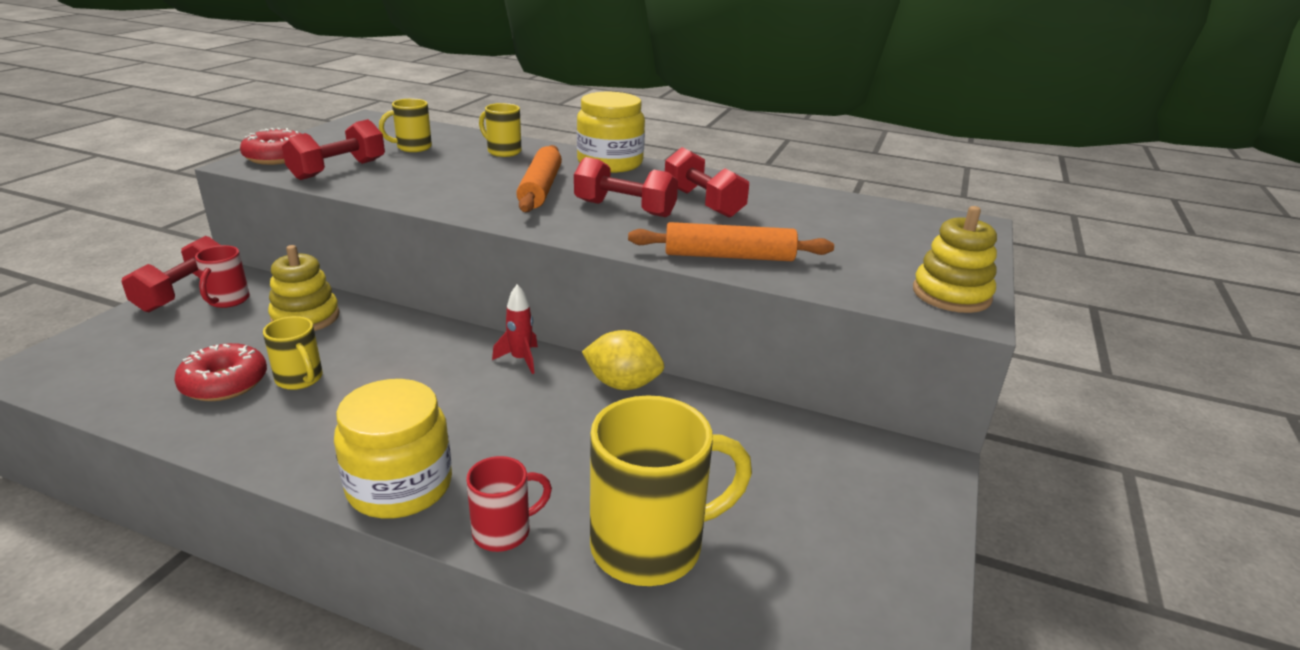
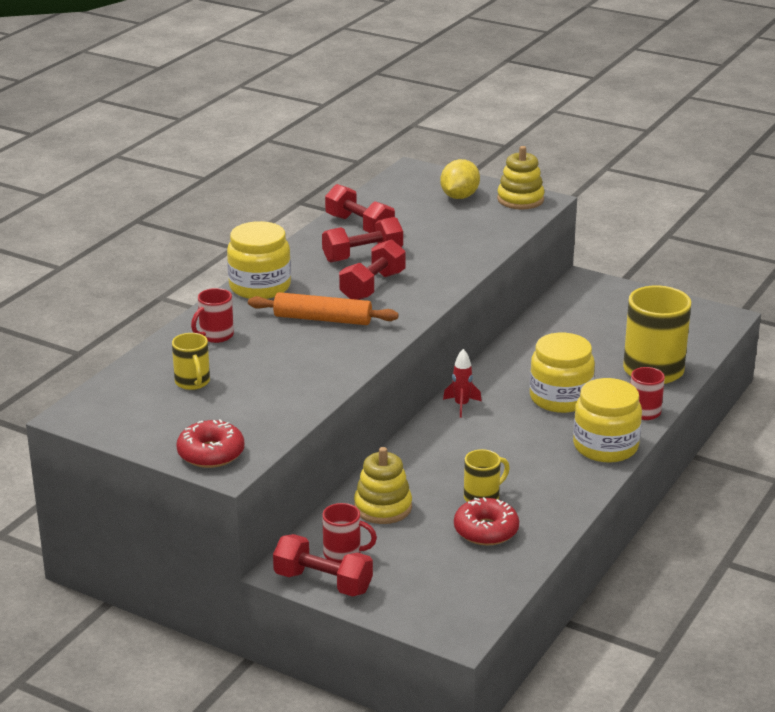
camera: 80 degrees left, 0 degrees up
(338, 169) = (256, 416): red dumbbell -> red dumbbell (359, 226)
(503, 151) = (215, 336): yellow mug -> red mug
(543, 440) = (560, 398): none -> yellow jar
(622, 384) = (497, 367): yellow lemon -> yellow lemon (459, 197)
(729, 256) = (463, 257): orange rolling pin -> none

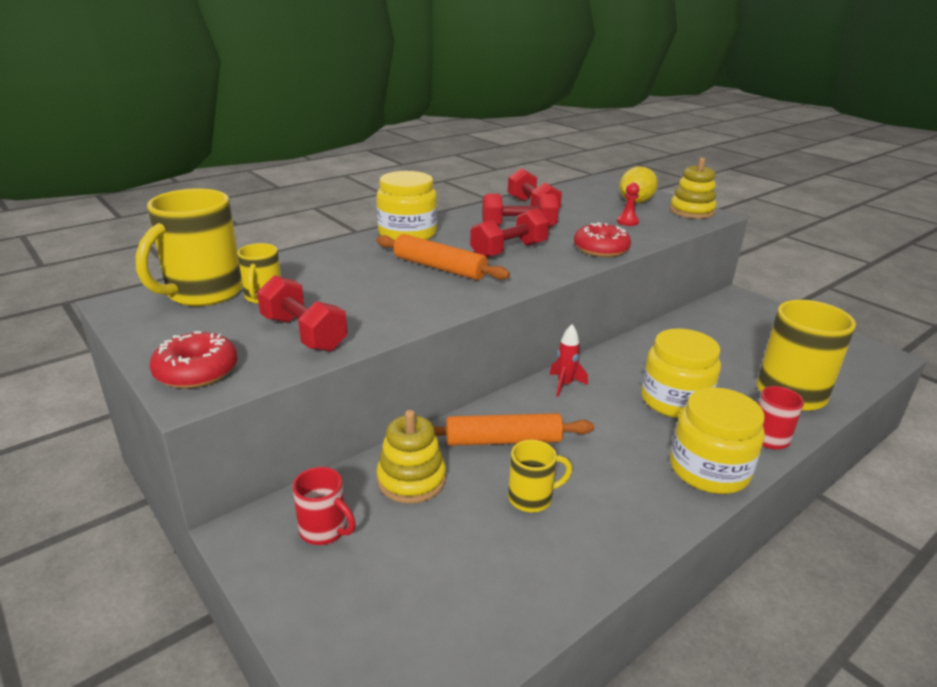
camera: 20 degrees right, 0 degrees up
(134, 391) = (203, 293): none -> yellow mug
(215, 336) = (329, 263): red mug -> none
(323, 582) = (270, 565): red dumbbell -> red dumbbell (304, 333)
(436, 462) = (503, 440): none -> orange rolling pin
(464, 227) = (627, 222): none -> red pawn
(486, 530) = (511, 547): red donut -> red donut (601, 249)

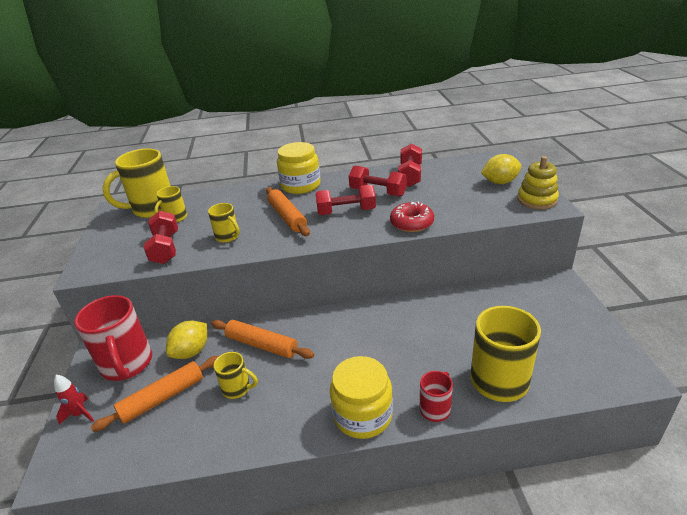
camera: 35 degrees right, 5 degrees up
(196, 371) = (98, 259): red donut -> none
(324, 530) = (127, 365): red mug -> red mug, size x1.93
(386, 302) = (228, 237): none -> yellow mug
(411, 480) = (191, 352): yellow stacking toy -> yellow lemon
(438, 549) = (162, 398): none -> orange rolling pin
(565, 385) = (339, 318): red rocket -> red rocket (80, 414)
(627, 222) = (466, 201): red pawn -> none
(675, 400) = (400, 355): yellow jar -> none

